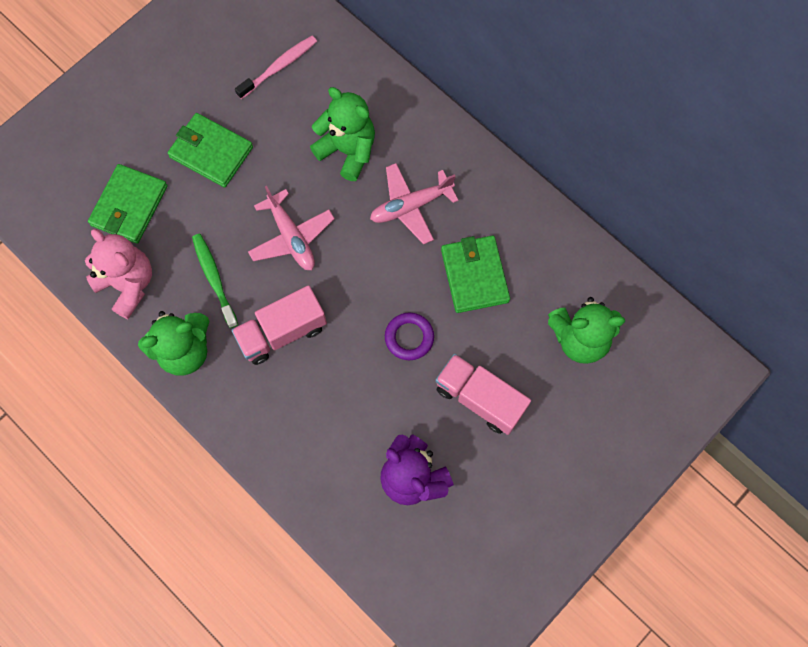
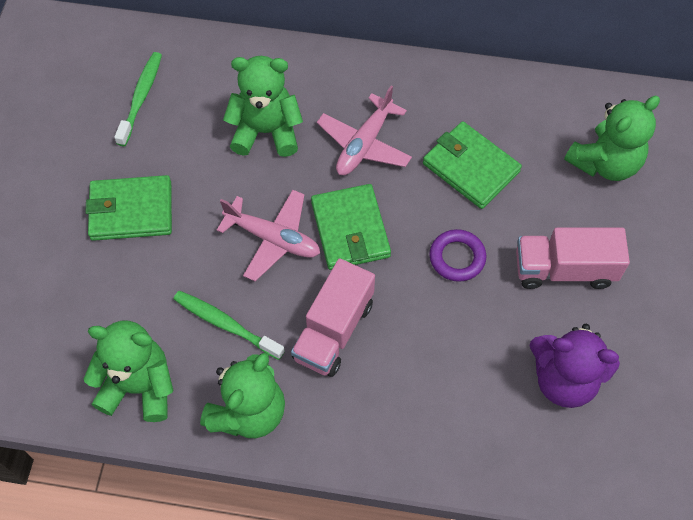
camera: 35 degrees left, 10 degrees down
(128, 284) = (139, 387): pink teddy bear -> green teddy bear
(129, 205) = (82, 311): green wallet -> green wallet (350, 229)
(279, 67) = (141, 98): pink toothbrush -> green toothbrush

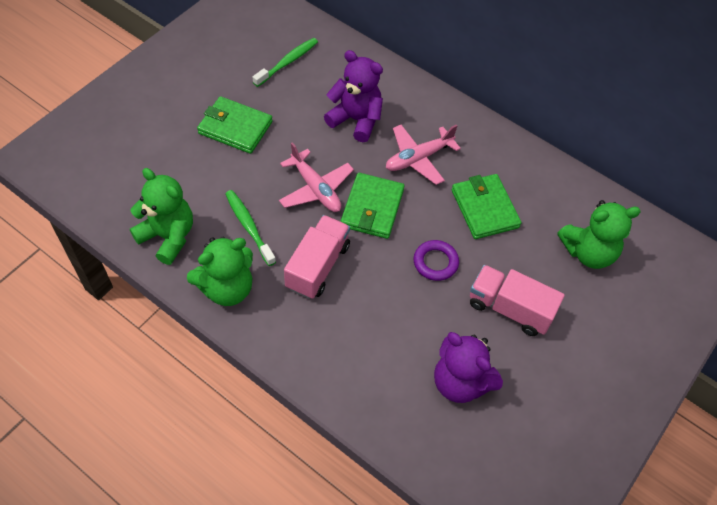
camera: 25 degrees right, 5 degrees down
(266, 131) = (356, 120): green teddy bear -> purple teddy bear
(333, 330) = (318, 266): pink truck -> pink truck turned 150 degrees clockwise

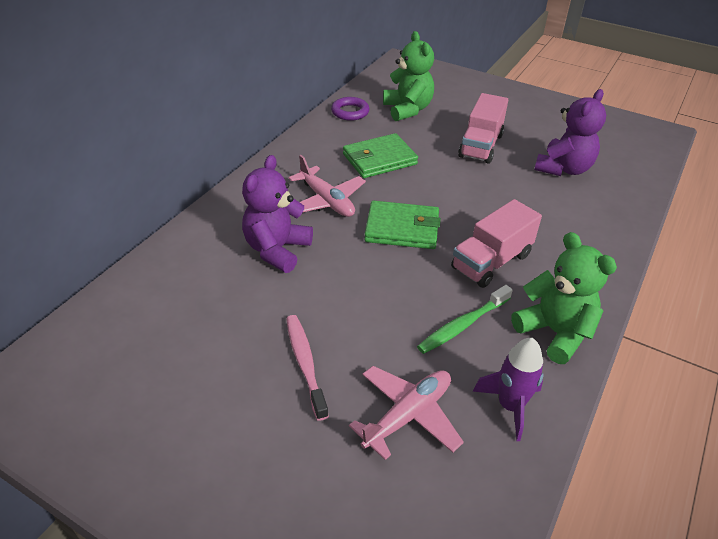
camera: 95 degrees left, 15 degrees down
(168, 237) = (510, 406): green teddy bear -> purple rocket
(235, 127) = (305, 364): green wallet -> pink toothbrush
(287, 62) = (175, 324): green toothbrush -> none
(316, 189) = (389, 273): pink plane -> pink plane (408, 415)
(318, 266) = (491, 261): pink truck -> pink truck turned 60 degrees counterclockwise
(435, 262) = (452, 185): purple ring -> purple ring (350, 112)

